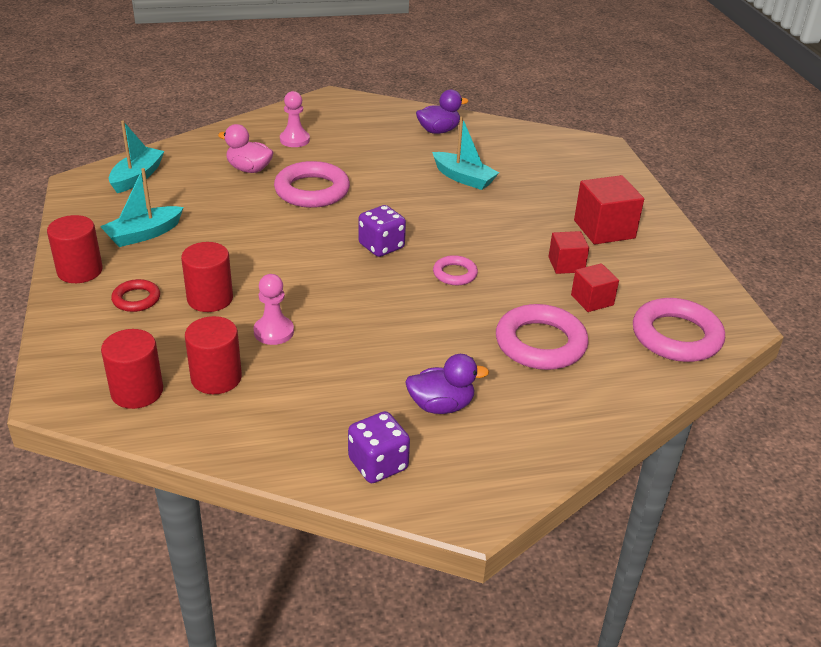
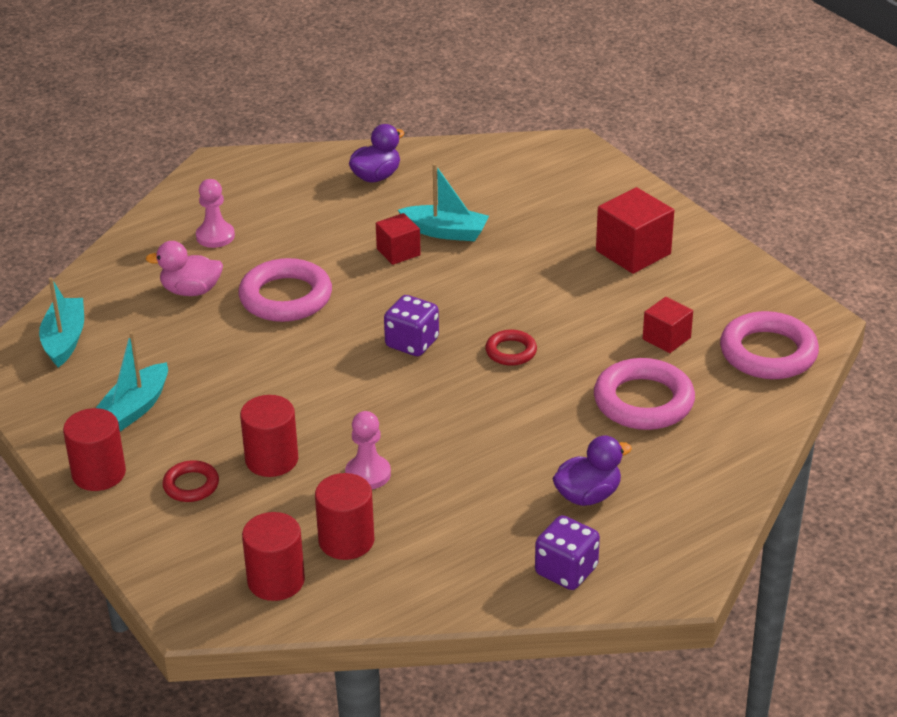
camera: 20 degrees left, 0 degrees up
(455, 274) = (511, 351): pink ring -> red ring
(566, 264) = (618, 306): red cube -> red cube (398, 252)

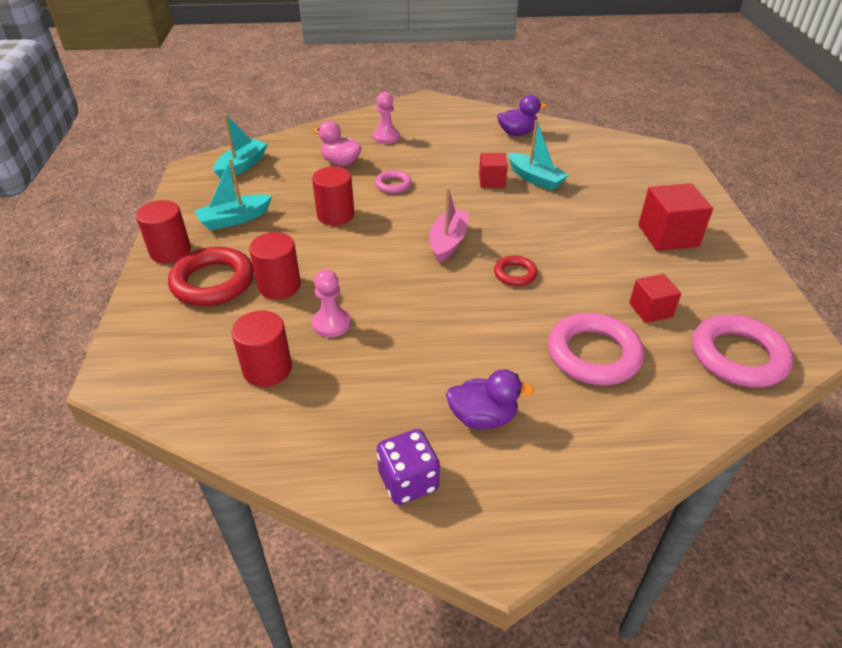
camera: 30 degrees right, 5 degrees up
(191, 485) = (213, 282): red ring -> red ring, size x1.88
(276, 581) = (190, 378): red cylinder -> red cylinder (335, 215)
(286, 297) = (393, 185): pink ring -> pink ring, size x0.53
(412, 343) = (448, 242): purple dice -> pink boat

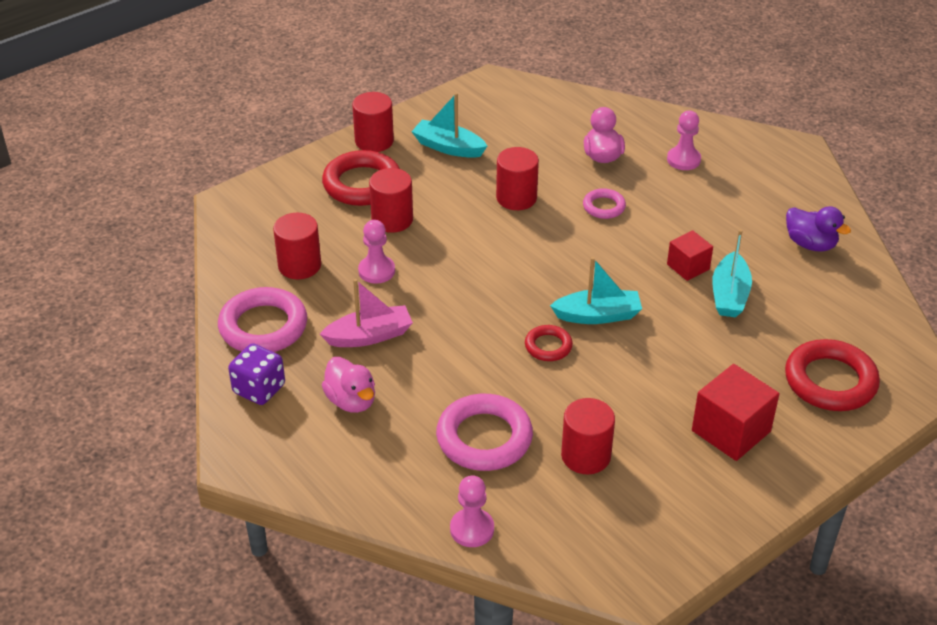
camera: 55 degrees right, 0 degrees up
(242, 166) = (527, 104): turquoise boat -> turquoise boat (598, 315)
(448, 242) = (551, 284): pink boat -> pink boat (369, 336)
(483, 417) = (351, 401): purple duck -> pink duck
(647, 180) = (830, 381): none -> red ring
(650, 310) = (586, 456): red cube -> red cylinder
(699, 412) = (472, 529): none -> pink pawn
(738, 356) = (574, 537): pink ring -> pink ring (263, 326)

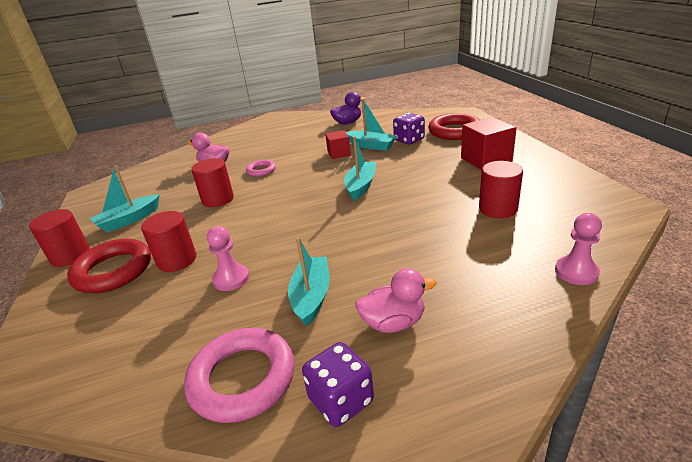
camera: 65 degrees left, 10 degrees down
(299, 265) = (176, 331): red cylinder -> none
(369, 336) = (311, 296): pink boat -> turquoise boat
(484, 438) = (468, 250): pink ring -> none
(548, 346) = (379, 208): red ring -> none
(683, 160) = (248, 143): pink pawn -> none
(770, 333) = (409, 140): none -> purple dice

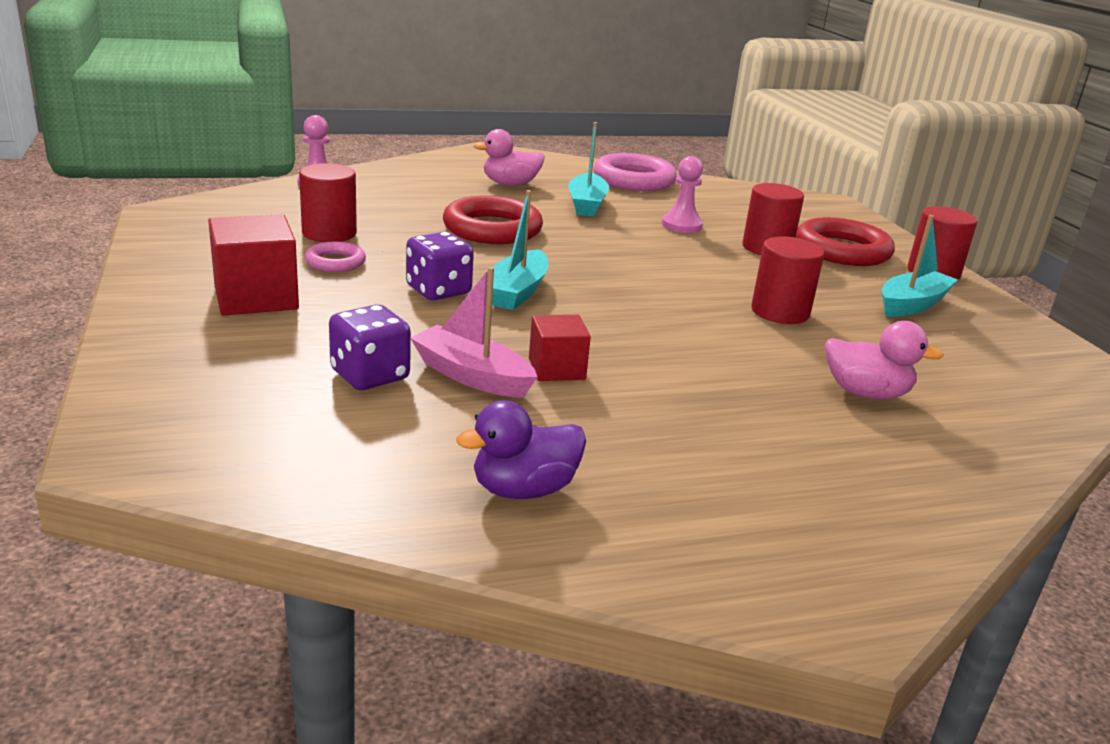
camera: 175 degrees right, 5 degrees down
(261, 170) = (732, 356): pink ring -> pink ring (335, 262)
(341, 400) = (557, 166): purple dice -> purple dice (438, 291)
(371, 146) = (472, 376): turquoise boat -> pink boat
(454, 131) = (233, 380): red ring -> red ring (492, 229)

